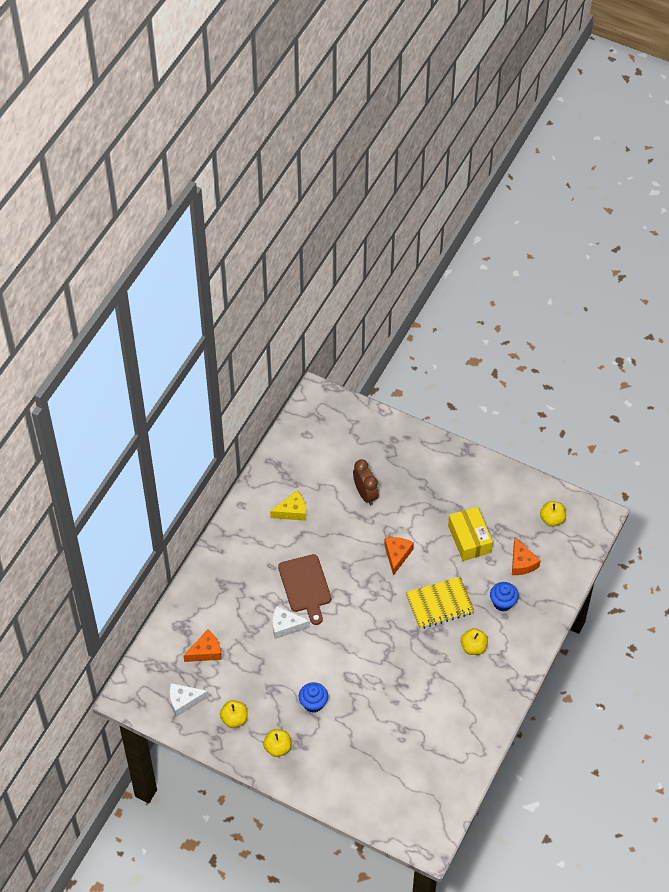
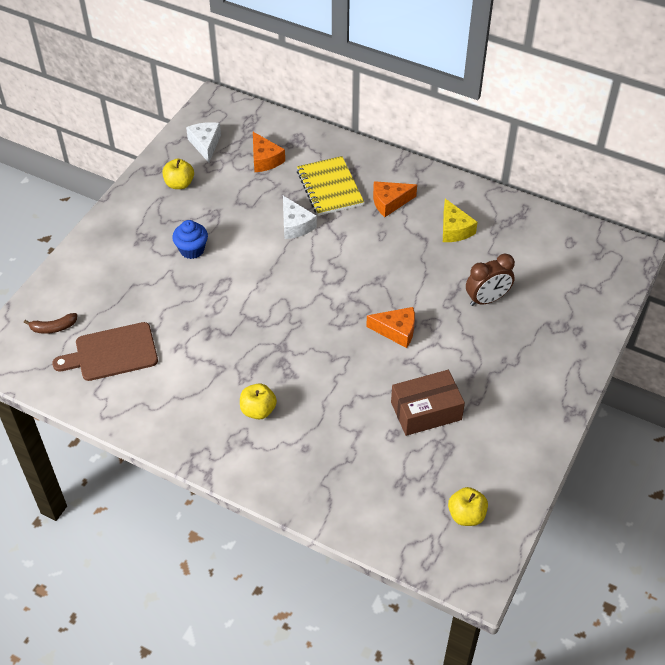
camera: 90 degrees right, 5 degrees down
(277, 748) = (139, 220): yellow apple -> none
(286, 626) = (295, 225): white cheese -> white cheese turned 150 degrees clockwise
(305, 586) = (349, 242): brown cutting board -> brown cutting board (112, 353)
(398, 801) = (53, 328): none -> brown banana
(439, 604) = (324, 375): yellow notebook -> yellow notebook (329, 188)
(469, 539) = (426, 411): yellow box -> brown box
(503, 602) = (326, 446): blue cupcake -> none
(522, 562) = (390, 472): orange cheese -> orange cheese (390, 202)

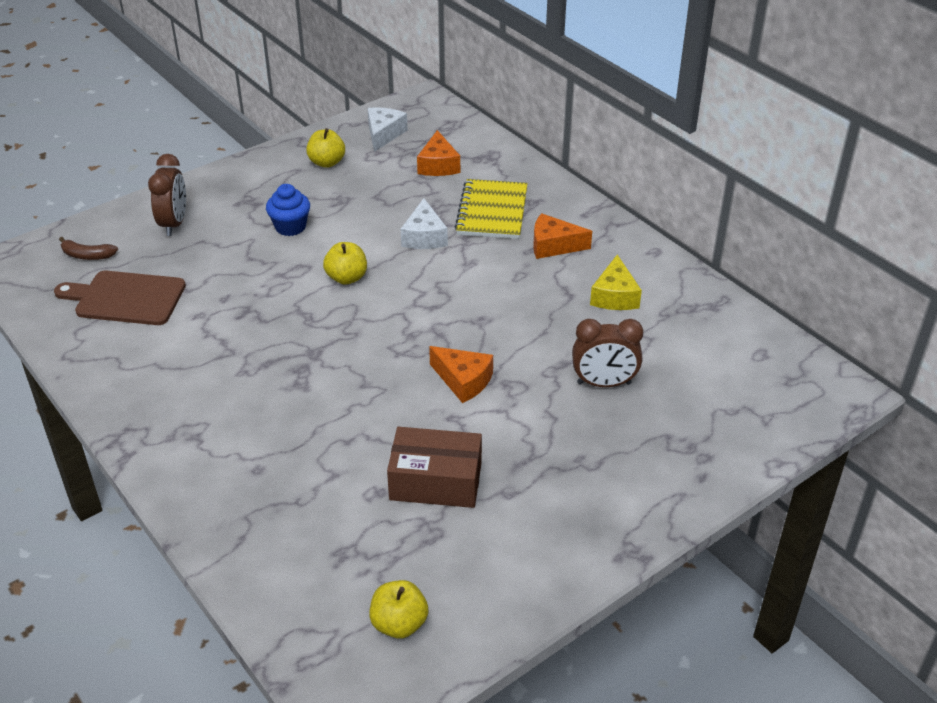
camera: 25 degrees right, 10 degrees down
(100, 277) = (174, 223): none -> brown clock
(258, 410) = (235, 409): yellow apple -> yellow apple (346, 278)

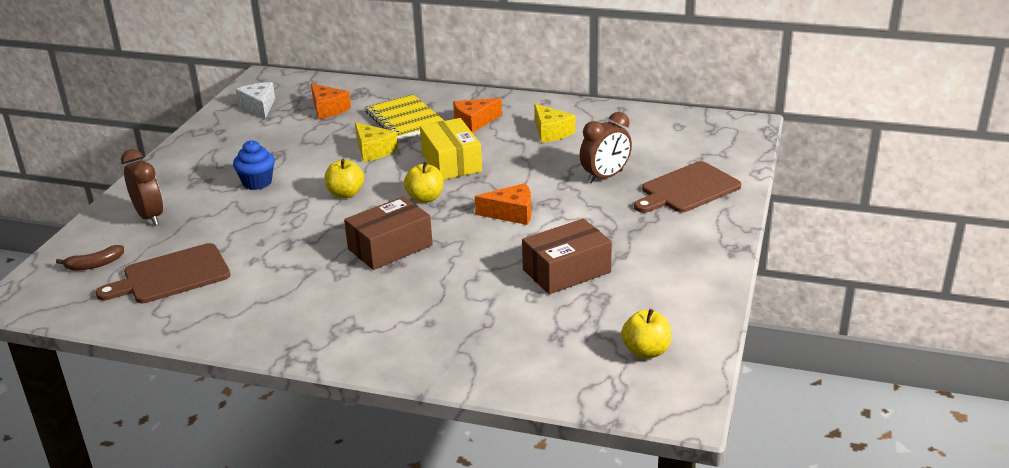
camera: 35 degrees left, 10 degrees down
(317, 362) = (390, 247): none -> brown box
(327, 162) = (234, 137): yellow apple -> yellow apple (425, 198)
(424, 236) = (373, 150): white cheese -> yellow cheese
(477, 287) = (451, 162): none -> yellow box
(671, 446) = (687, 189): none -> brown cutting board

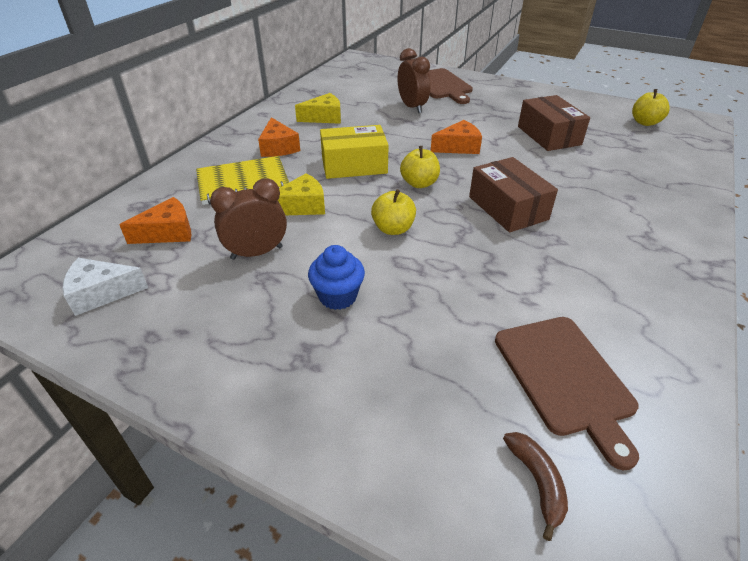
camera: 80 degrees left, 10 degrees up
(150, 217) = (398, 414): brown clock -> brown clock (257, 253)
(511, 213) = (458, 147): orange cheese -> orange cheese turned 60 degrees clockwise

